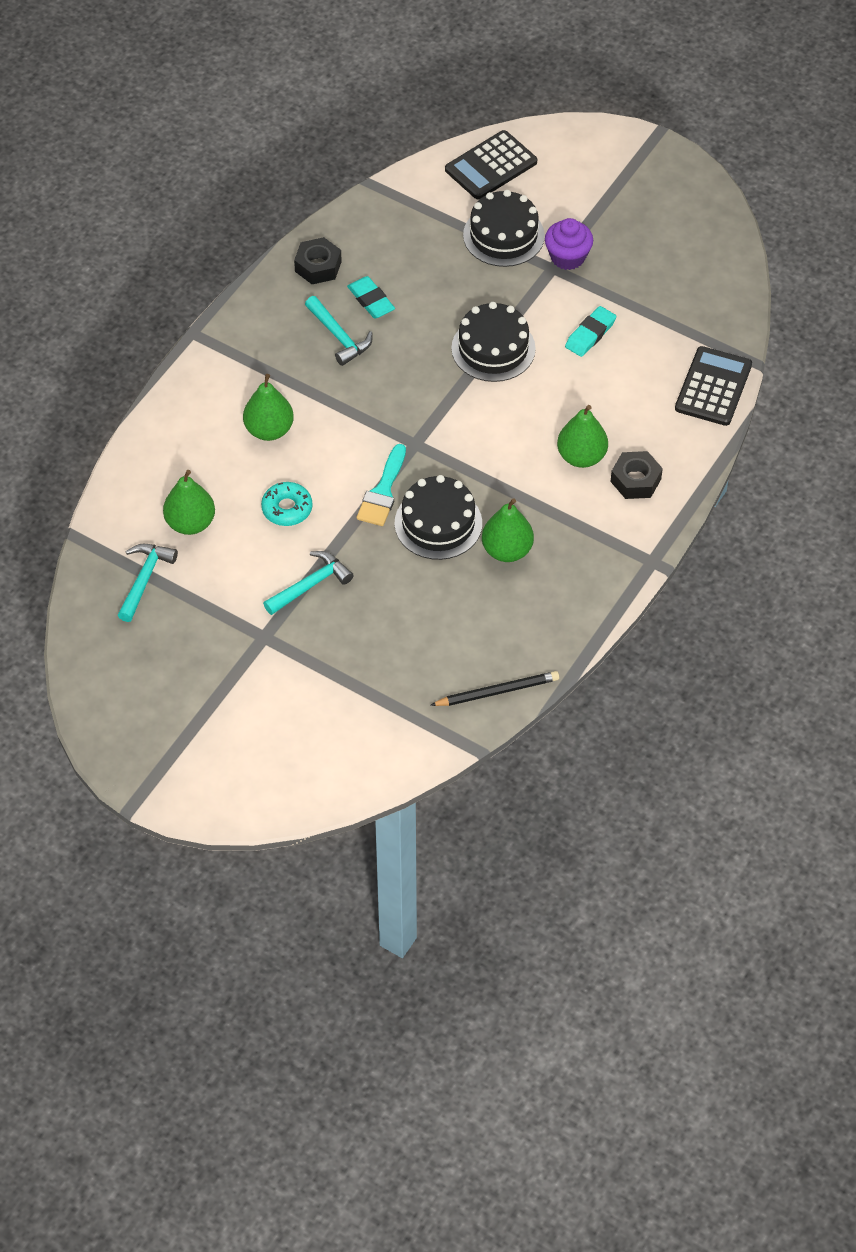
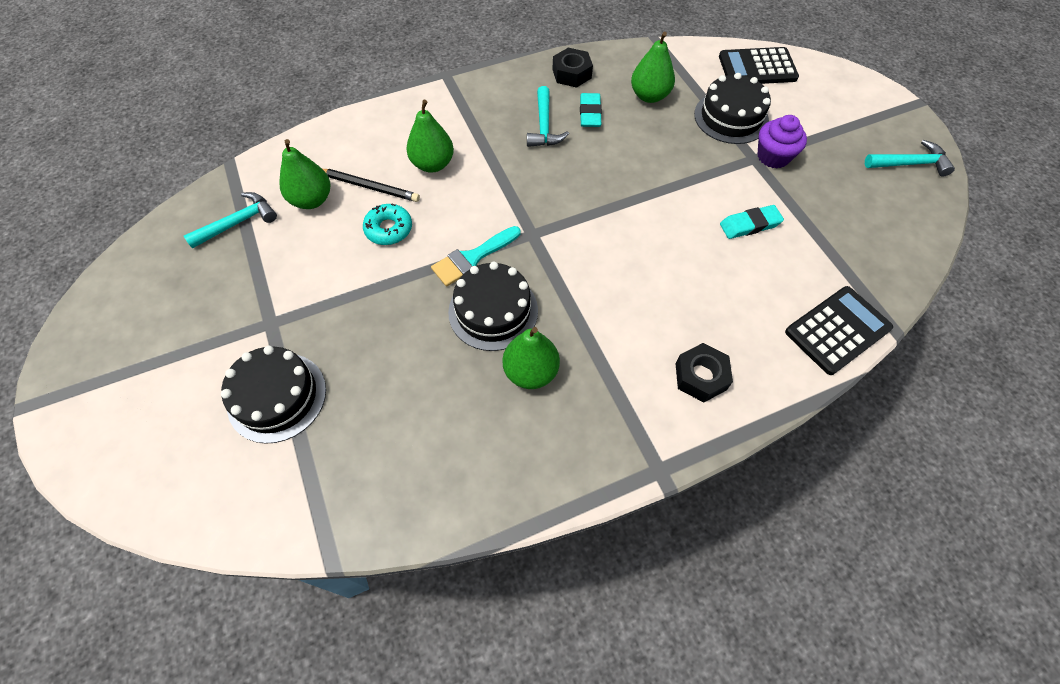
camera: 35 degrees right, 5 degrees up
(310, 585) = (346, 301): turquoise hammer -> turquoise hammer (910, 164)
(493, 348) = (657, 194): black cake -> black cake (277, 397)
(497, 692) = (404, 512): black pencil -> black pencil (369, 187)
(581, 456) = (665, 325): green pear -> green pear (649, 96)

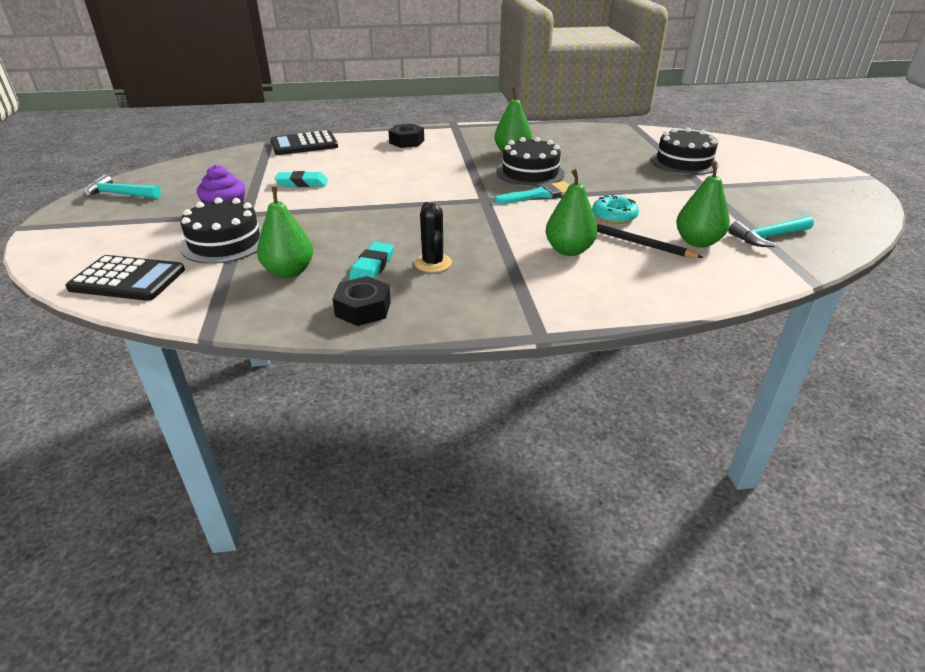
camera: 165 degrees left, 25 degrees down
(544, 126) = (433, 263): turquoise hammer -> black cactus

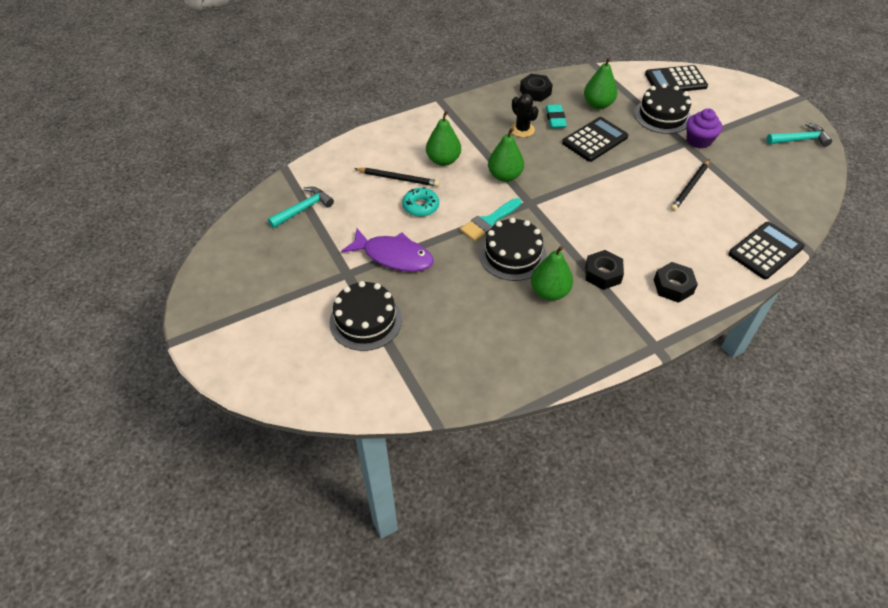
camera: 160 degrees right, 15 degrees up
(302, 183) = (690, 187): turquoise eraser -> black pencil
(348, 235) = (595, 140): none -> black calculator
(457, 153) = (603, 274): none -> black nut
(653, 189) = (394, 256): none -> purple fish
(697, 242) = (356, 190): green pear -> green pear (504, 176)

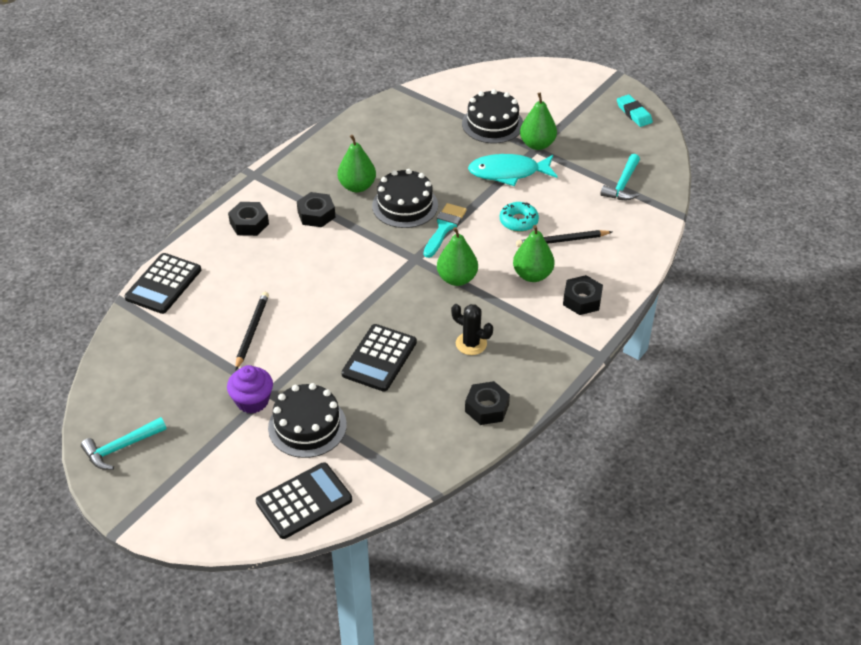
camera: 155 degrees right, 5 degrees down
(394, 256) = (508, 173): purple fish -> turquoise fish
(421, 133) = (582, 300): none -> black nut
(555, 119) = (440, 373): turquoise eraser -> turquoise eraser (634, 113)
(598, 104) = (397, 416): green pear -> green pear (537, 144)

